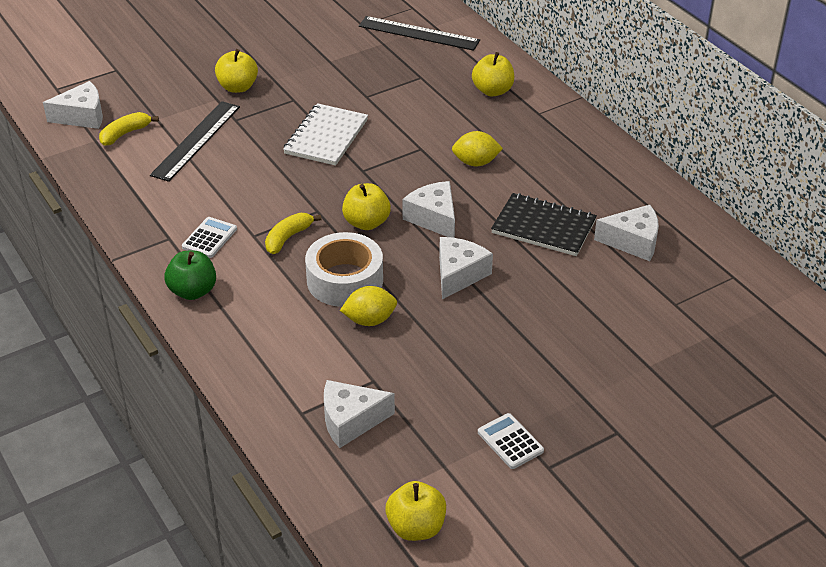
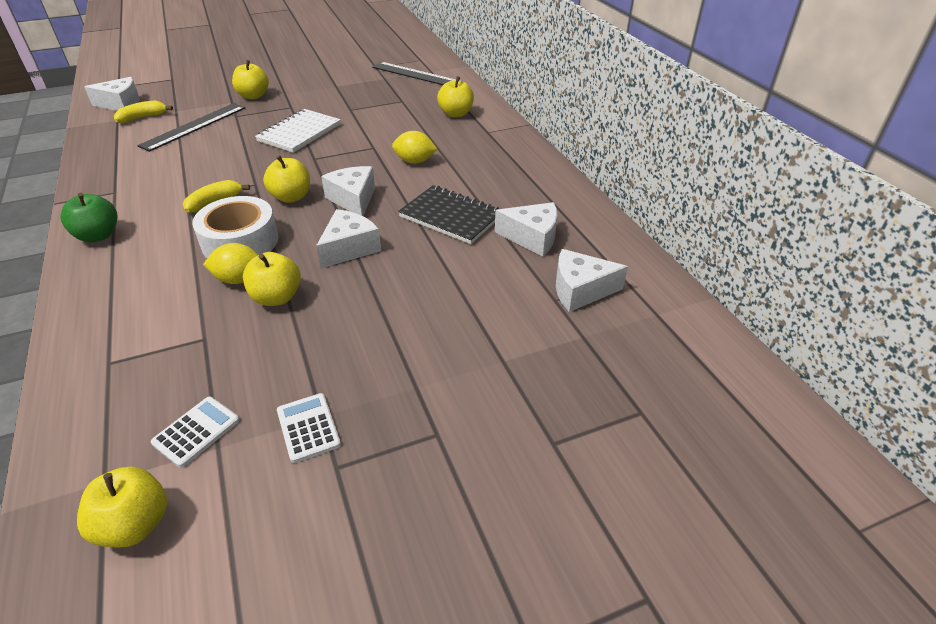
camera: 10 degrees right, 0 degrees up
(209, 238) = (148, 195): white calculator -> white calculator (196, 431)
(350, 421) = (152, 378): white cheese -> white cheese (580, 290)
(417, 334) = (277, 297): none -> yellow apple

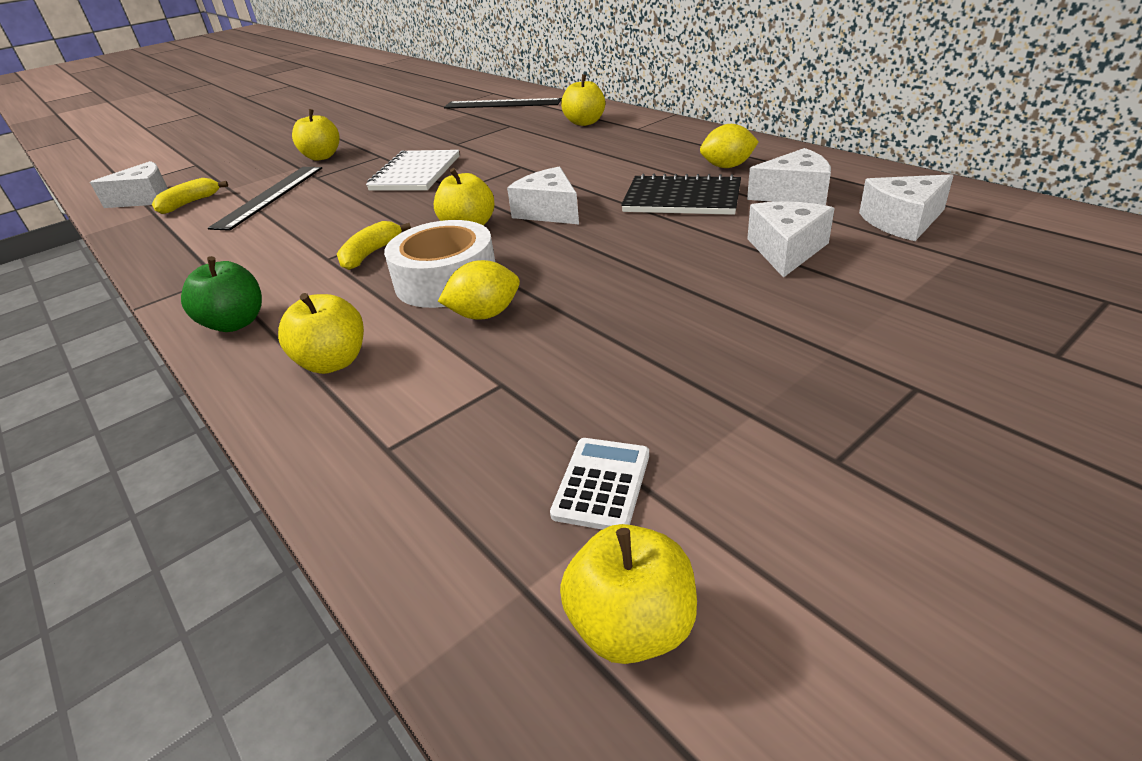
camera: 15 degrees left, 5 degrees down
(277, 297) = (555, 318): yellow apple -> yellow apple (333, 362)
(308, 427) = (750, 431): white calculator -> none
(349, 248) = (595, 252): white cheese -> white cheese (786, 250)
(415, 161) = (584, 166): yellow lemon -> yellow lemon (727, 166)

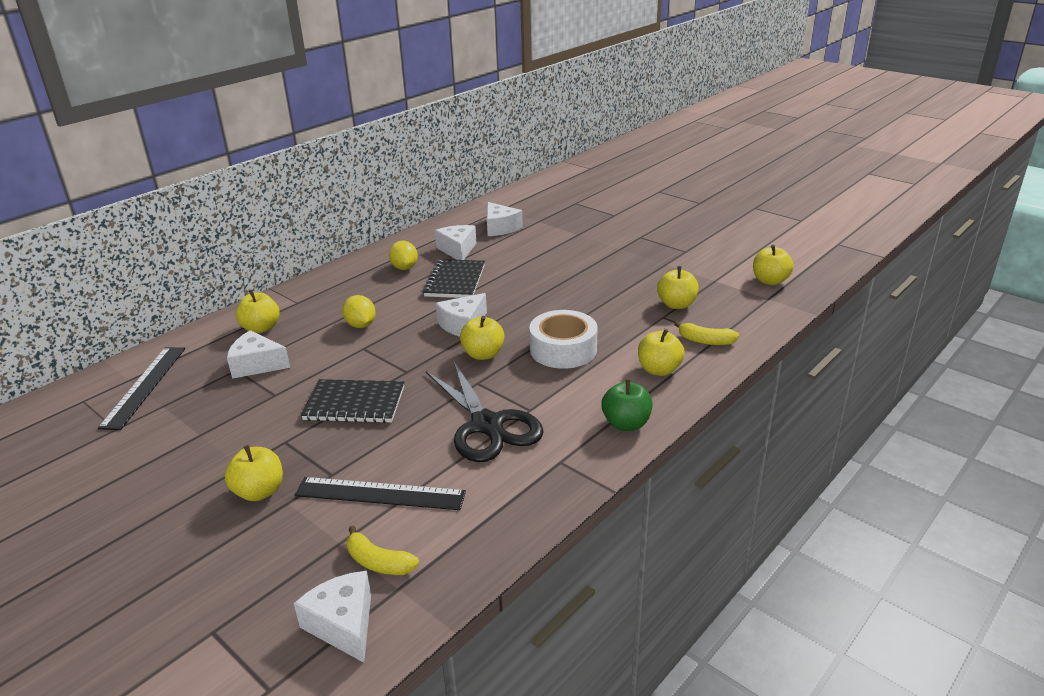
camera: 100 degrees left, 5 degrees down
(321, 235) = (487, 425): none -> black scissors
(371, 254) = (523, 389): yellow banana -> yellow banana (705, 341)
(415, 173) = (354, 404): white notebook -> black notebook
(485, 314) = (602, 330): yellow lemon -> yellow lemon (361, 325)
(543, 407) = (676, 305): none -> yellow apple
(602, 484) = (715, 289): white calculator -> none
(786, 250) = (529, 254): white cheese -> white cheese (257, 365)

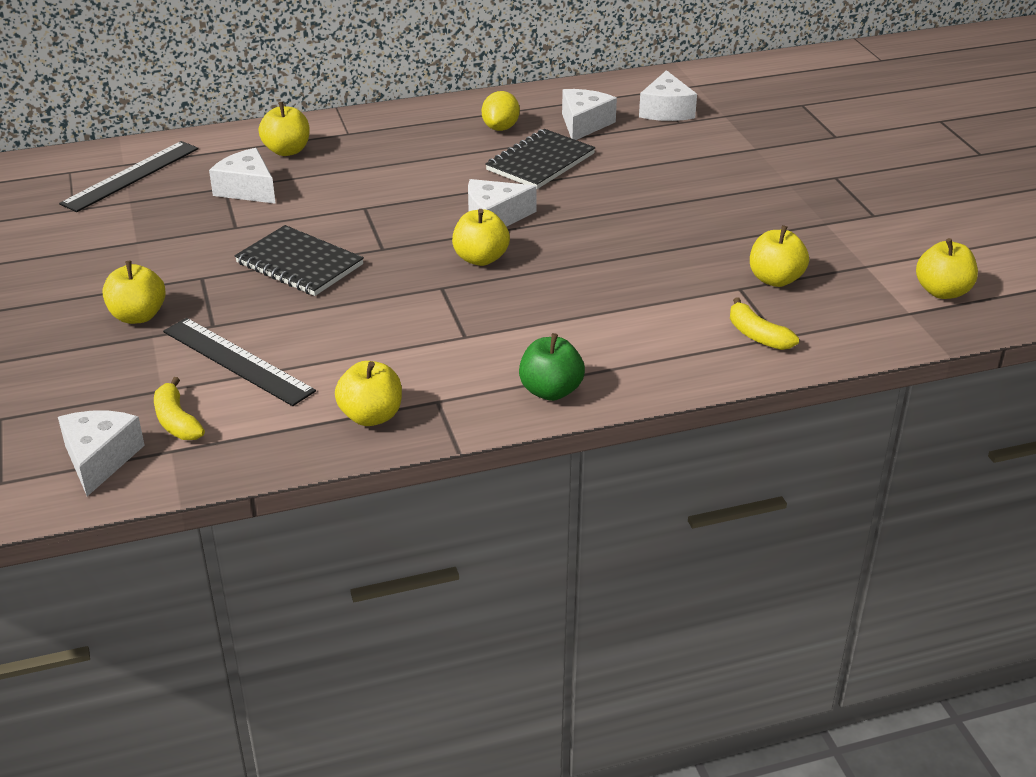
camera: 30 degrees right, 5 degrees up
(361, 325) = (387, 181): yellow lemon -> none
(487, 425) = (404, 335): black scissors -> none
(563, 349) = (574, 285): white tape -> none
(659, 370) = (658, 347): yellow apple -> yellow apple (371, 416)

